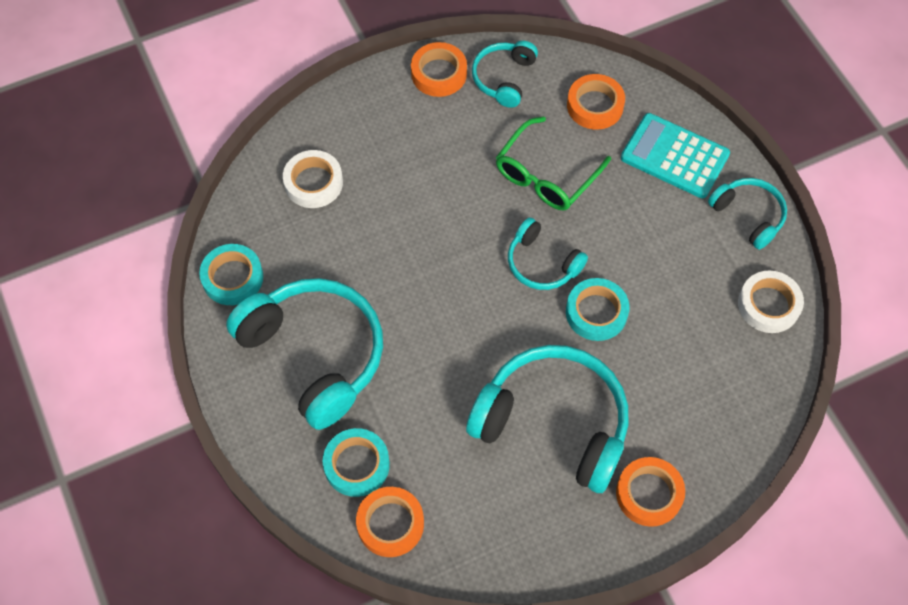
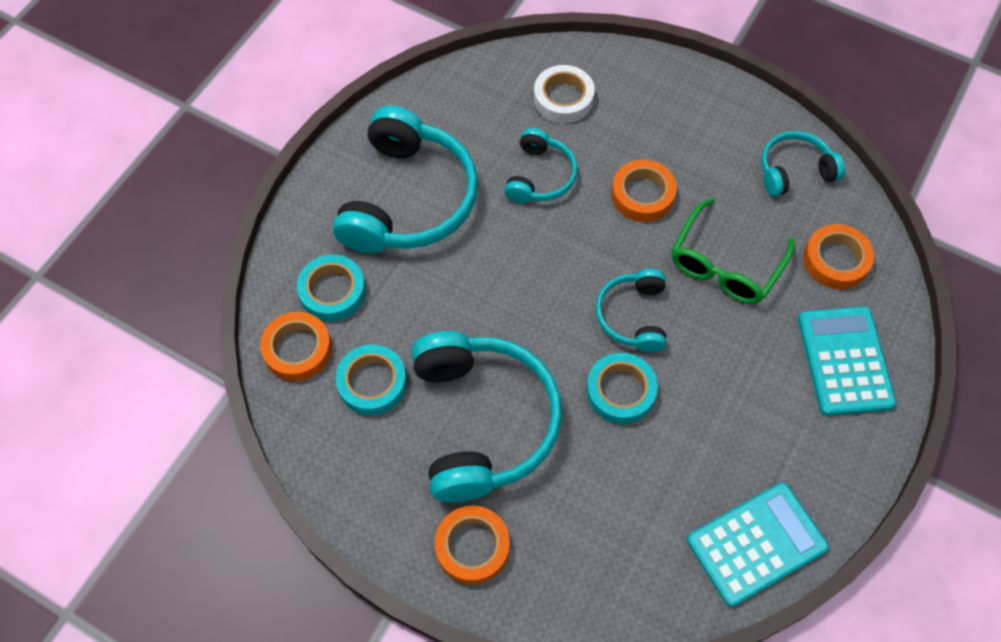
camera: 55 degrees right, 0 degrees up
(232, 278) = (431, 100): turquoise tape -> turquoise tape (372, 383)
(439, 73) = (751, 119): orange tape -> orange tape (642, 195)
(545, 175) = (725, 265): green glasses -> green glasses turned 60 degrees counterclockwise
(748, 215) = (839, 467): turquoise headphones -> turquoise headphones (540, 176)
(768, 305) = (756, 544): white tape -> turquoise calculator

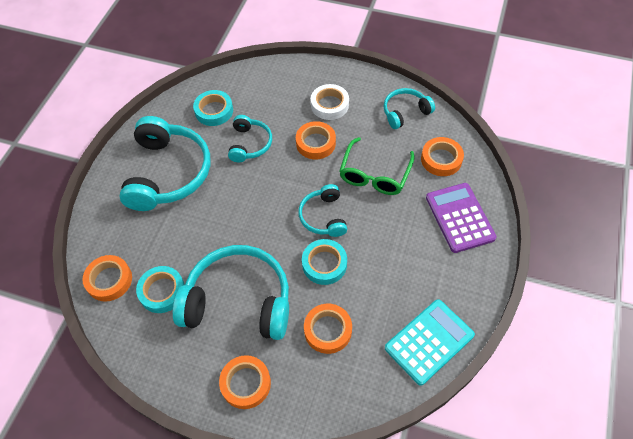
camera: 10 degrees left, 5 degrees down
(332, 291) = (127, 239): turquoise tape -> turquoise tape (214, 111)
(482, 421) = (238, 301): turquoise headphones -> turquoise headphones turned 60 degrees counterclockwise
(563, 98) = (256, 96): white tape -> white tape (329, 105)
(607, 494) = (328, 330): none -> orange tape
(844, 361) = (459, 218): turquoise calculator -> purple calculator

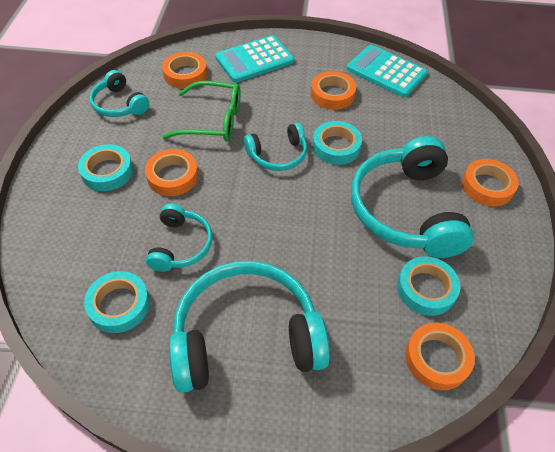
camera: 105 degrees left, 5 degrees down
(249, 144) = (180, 245): turquoise headphones -> turquoise headphones turned 105 degrees clockwise
(328, 330) = (405, 135): orange tape -> orange tape (332, 94)
(329, 105) = (107, 171): white tape -> turquoise tape
(459, 218) = (254, 60): purple calculator -> turquoise calculator

